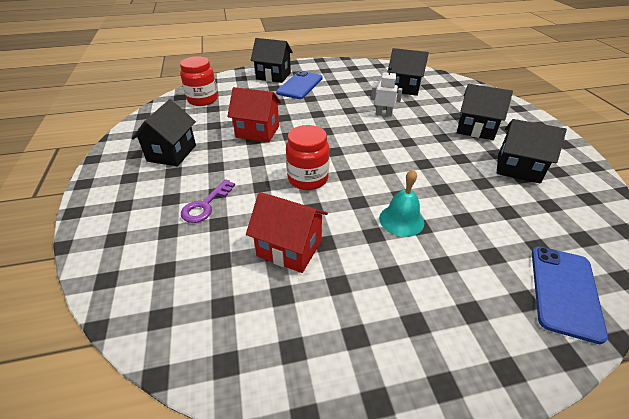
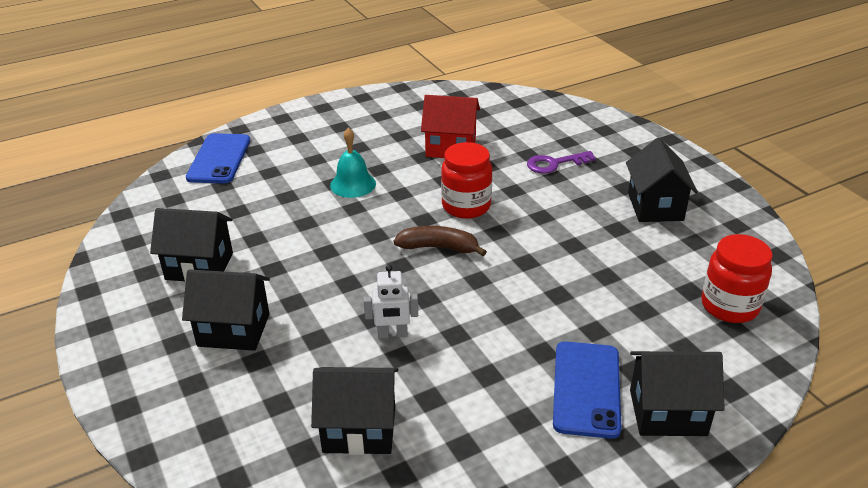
camera: 165 degrees right, 5 degrees down
(205, 205) = (554, 164): purple key -> purple key turned 120 degrees counterclockwise
(257, 132) = (576, 258): red house -> none
(342, 152) = (439, 247): none -> brown banana

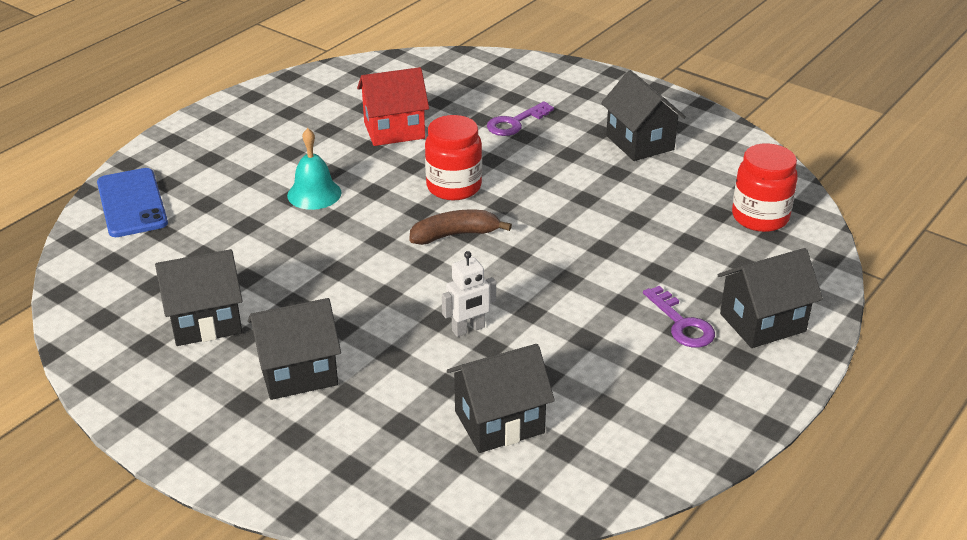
camera: 25 degrees left, 0 degrees up
(586, 389) = (682, 324): blue phone -> purple key

